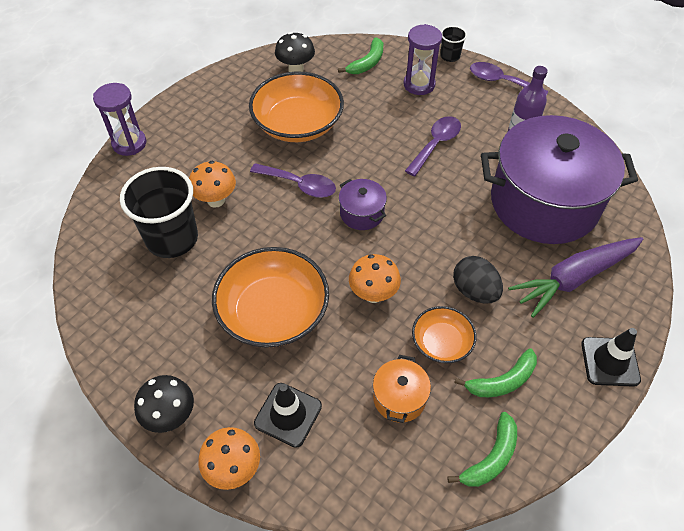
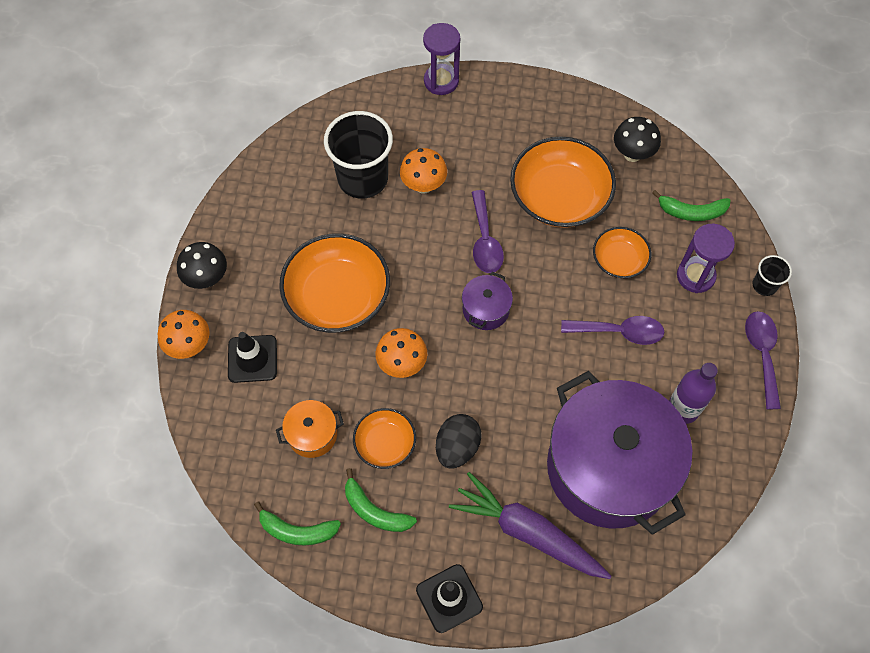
camera: 60 degrees right, 10 degrees up
(377, 117) = (619, 260): none -> orange bowl

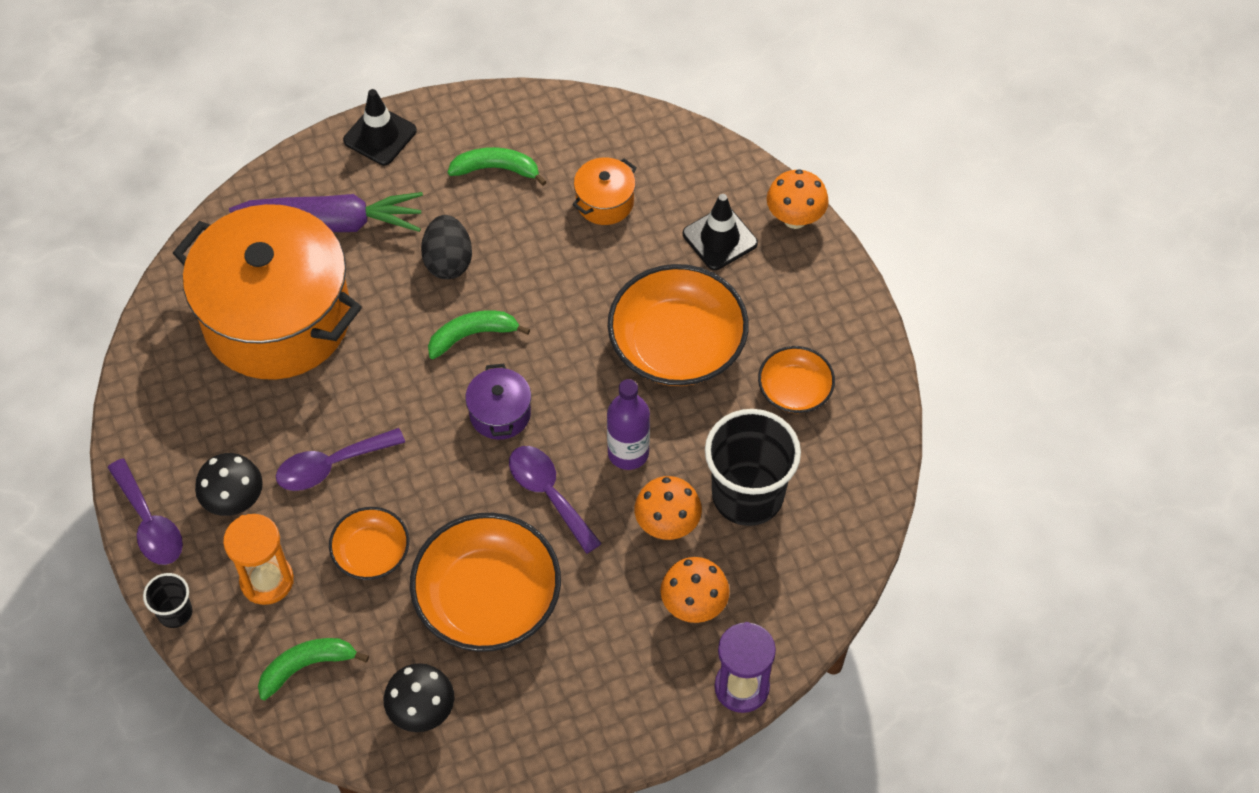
camera: 150 degrees right, 5 degrees down
(207, 278) = (834, 291): black mushroom -> black mushroom (235, 502)
(297, 531) = (560, 119): green banana -> green banana (472, 335)
(385, 443) = (525, 229): orange bowl -> orange bowl (795, 390)
(402, 364) = (557, 311): orange mushroom -> orange mushroom (693, 606)
(609, 467) = (277, 318): purple pot -> orange pot
(683, 409) = (221, 416): purple bottle -> purple bottle (628, 453)
(695, 276) = (267, 580): purple hourglass -> orange hourglass

